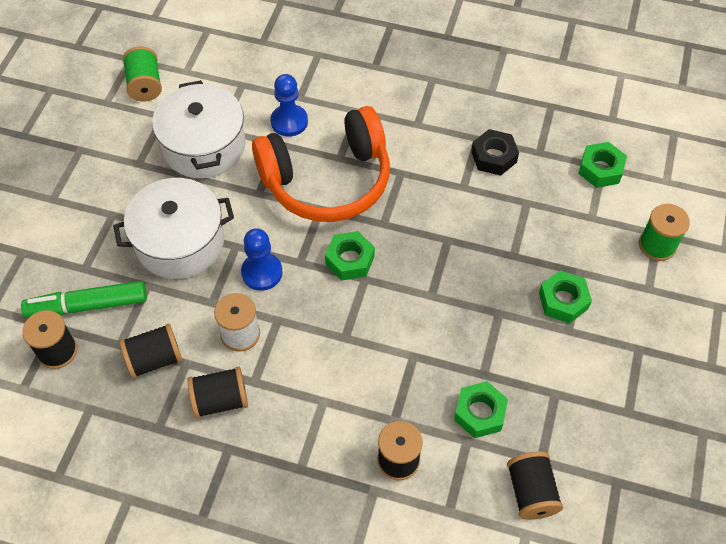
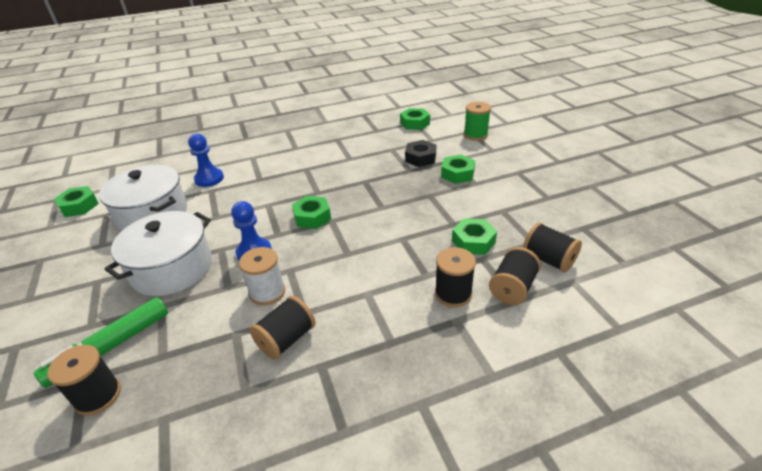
camera: 35 degrees left, 20 degrees down
(145, 85) = (79, 206): green spool -> green nut
(155, 359) = (204, 347): black spool -> black spool (512, 288)
(327, 180) = (260, 191): orange headphones -> none
(494, 157) = (354, 141): black nut -> black nut (420, 158)

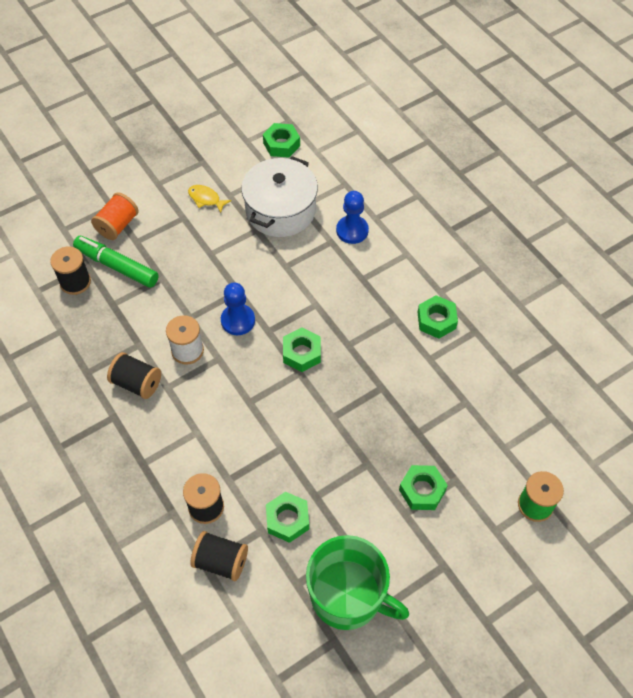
camera: 75 degrees right, 20 degrees up
(50, 342) = (117, 225): none -> orange spool
(90, 261) = (206, 199): none -> yellow fish
(172, 268) = (206, 264): white pot -> none
(415, 123) = (548, 418): green nut -> green nut (436, 320)
(420, 158) = (451, 441): black nut -> none
(543, 216) = (348, 595): none -> green mug
(548, 260) = (269, 598): black spool -> none

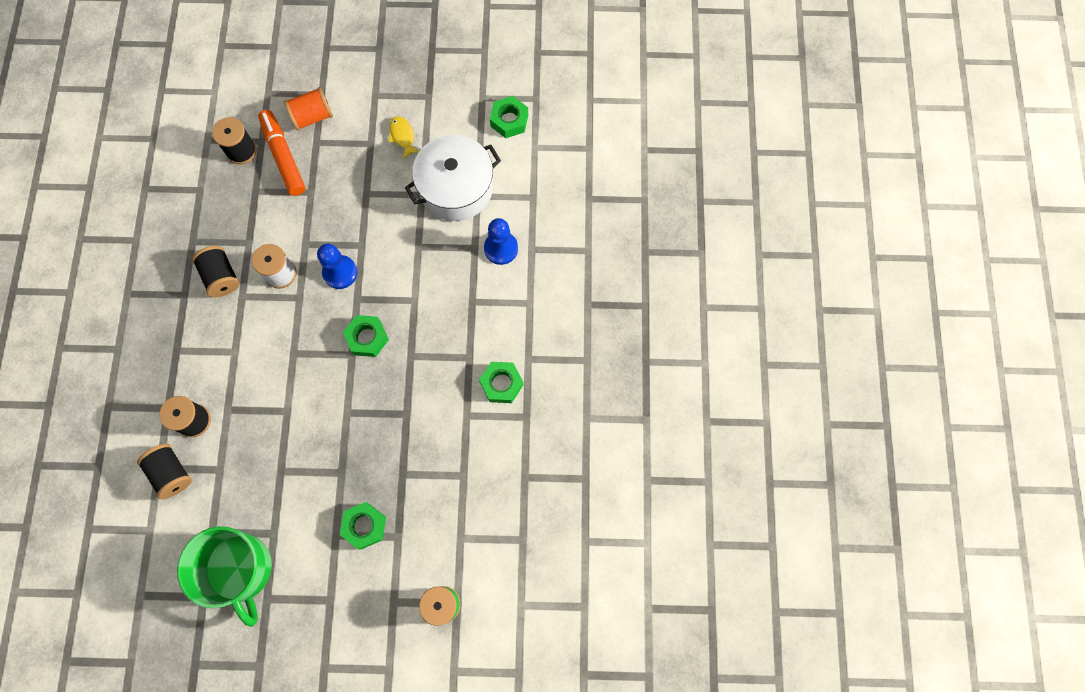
camera: 35 degrees right, 15 degrees up
(117, 266) = (284, 157): green marker -> orange marker
(287, 519) = (244, 475): green nut -> none

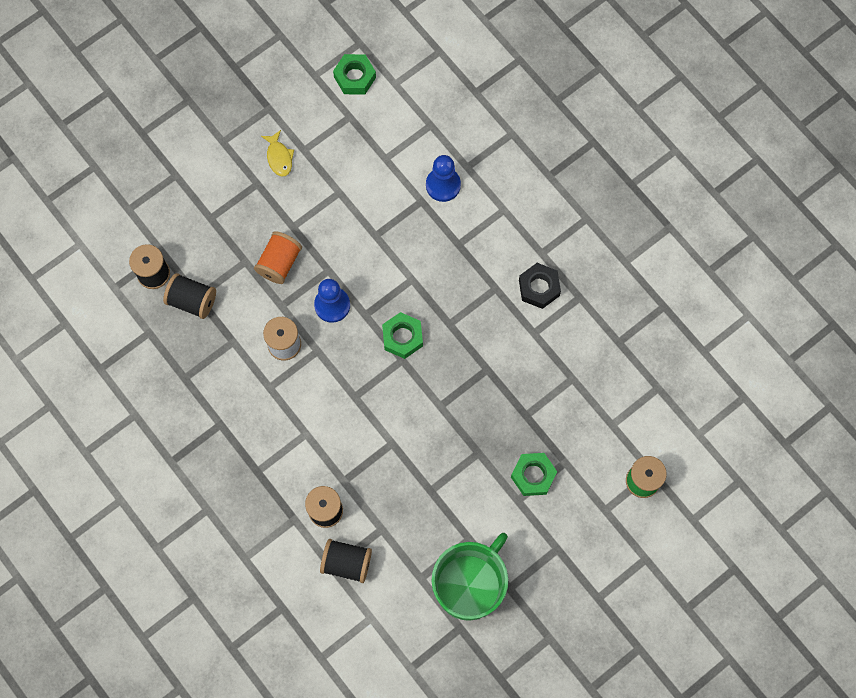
camera: 40 degrees left, 0 degrees up
(221, 277) = (238, 385): black spool -> black spool (192, 301)
(240, 569) = (469, 585): green mug -> green mug turned 75 degrees counterclockwise
(284, 157) = (195, 250): orange marker -> none
(312, 117) = (187, 199): orange spool -> orange spool (279, 263)
(403, 136) = (279, 157): yellow fish -> yellow fish turned 135 degrees counterclockwise
(456, 188) = (362, 165): white pot -> none
(501, 384) = (539, 288): green nut -> black nut

